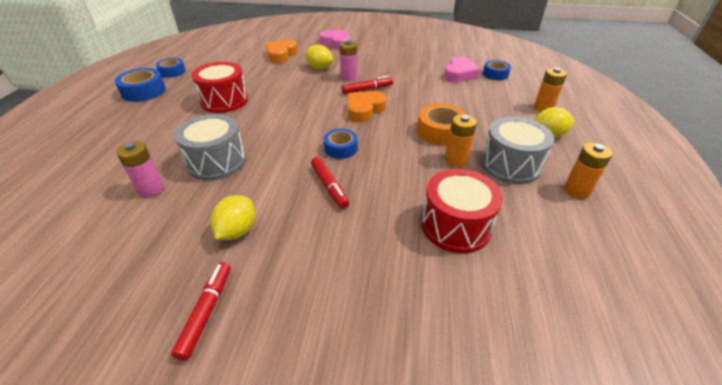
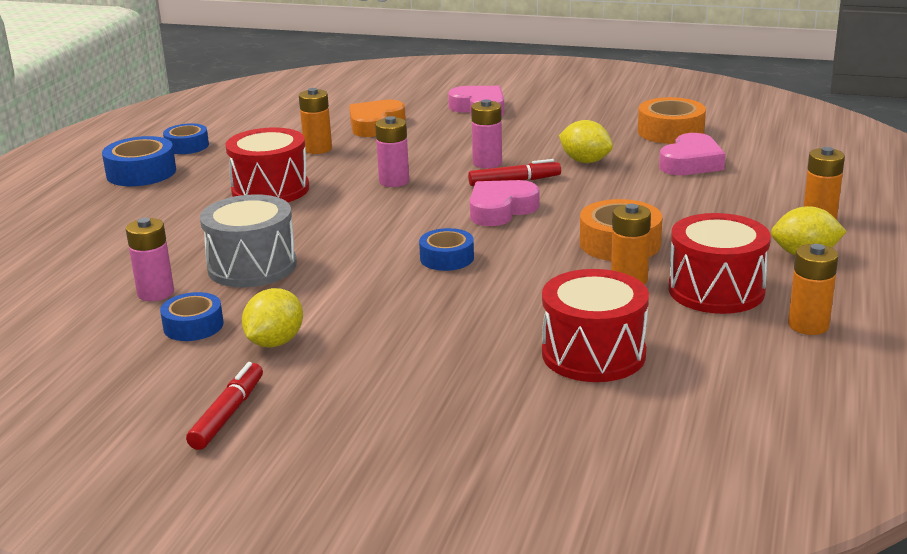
camera: 10 degrees right, 15 degrees down
(250, 71) = (318, 149): none -> orange battery
(298, 92) = (394, 181): none -> pink battery
(319, 68) = (439, 146): yellow lemon -> yellow lemon (585, 161)
(329, 186) = (417, 302): red marker -> none
(364, 110) = (501, 210): orange heart -> pink heart
(441, 55) = (670, 132): none -> orange tape
(495, 74) = (758, 165): blue tape -> blue tape (193, 326)
(510, 165) = (716, 290): grey drum -> red drum

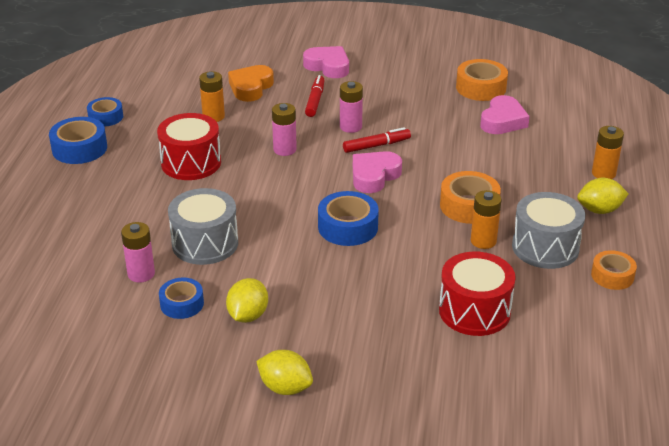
camera: 10 degrees left, 10 degrees up
(228, 414) = (237, 382): red marker -> red marker (315, 101)
(447, 258) = (348, 227): blue tape -> blue tape, size x1.51
(585, 161) = (424, 122): yellow lemon -> yellow lemon (285, 387)
(716, 290) = (545, 247): red drum -> grey drum
(808, 325) = (612, 276): orange battery -> orange tape

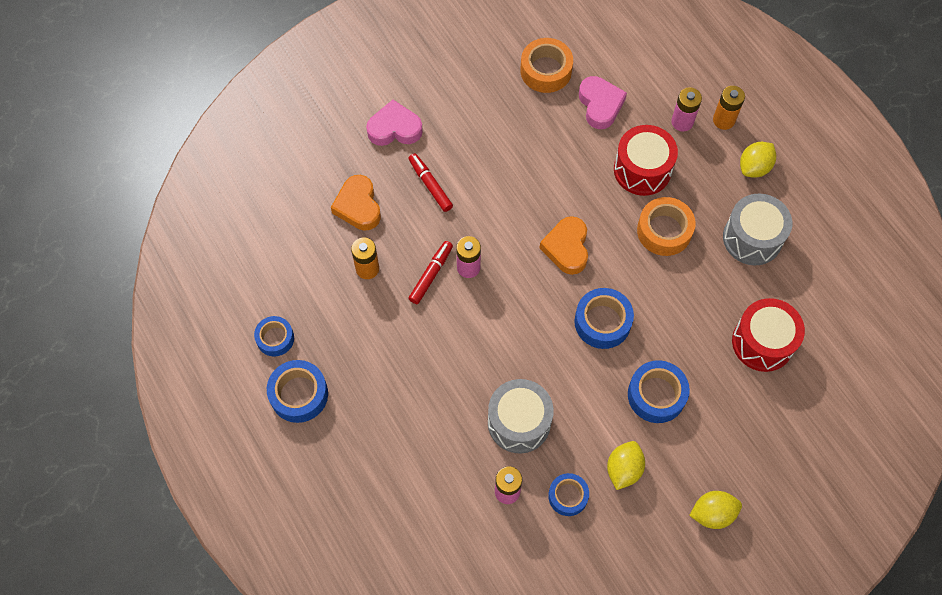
camera: 40 degrees left, 30 degrees up
(191, 163) = (411, 340): red drum -> red drum (642, 170)
(248, 315) = (623, 469): yellow lemon -> yellow lemon turned 45 degrees clockwise
(336, 289) = (656, 395): none -> blue tape
(350, 127) = (492, 199): pink battery -> pink battery (682, 122)
(374, 176) = (567, 248): pink heart -> orange heart
(376, 145) = (534, 208): red marker -> red marker (431, 274)
(483, 241) = (707, 263): orange battery -> none
(612, 276) = (817, 235): orange tape -> none

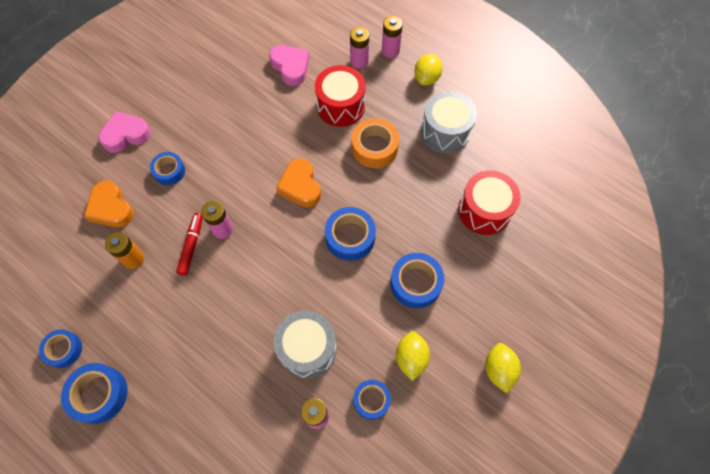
camera: 20 degrees left, 0 degrees up
(430, 185) = (169, 171): red marker -> blue tape
(546, 70) = (239, 54): orange tape -> none
(712, 513) = (498, 369): yellow lemon -> yellow lemon turned 60 degrees counterclockwise
(723, 120) = (390, 50): orange battery -> pink battery

